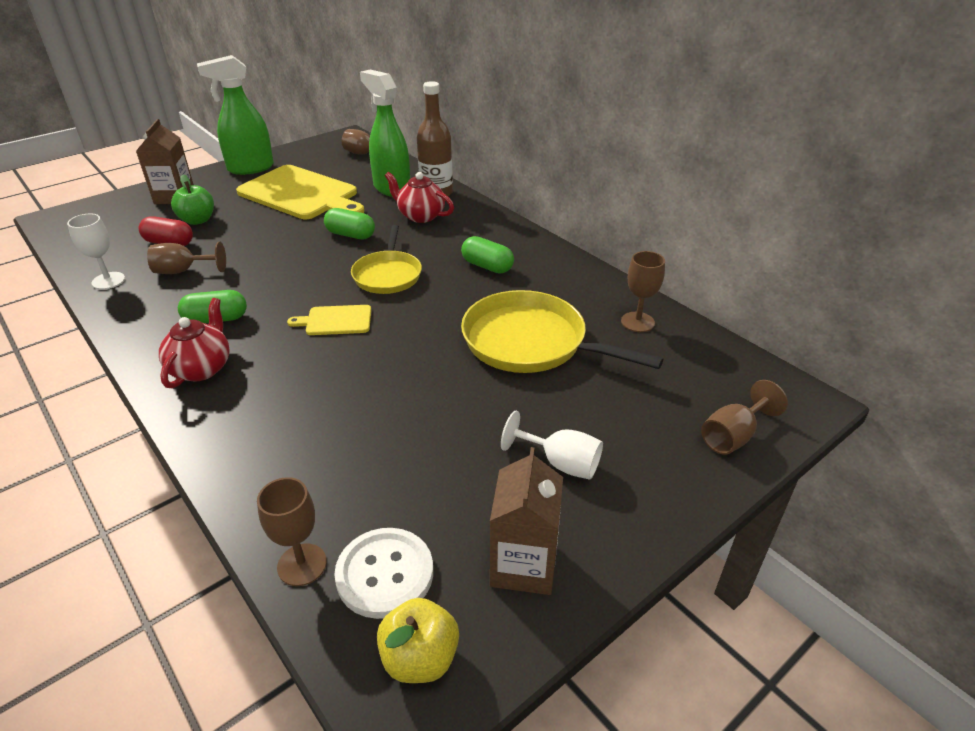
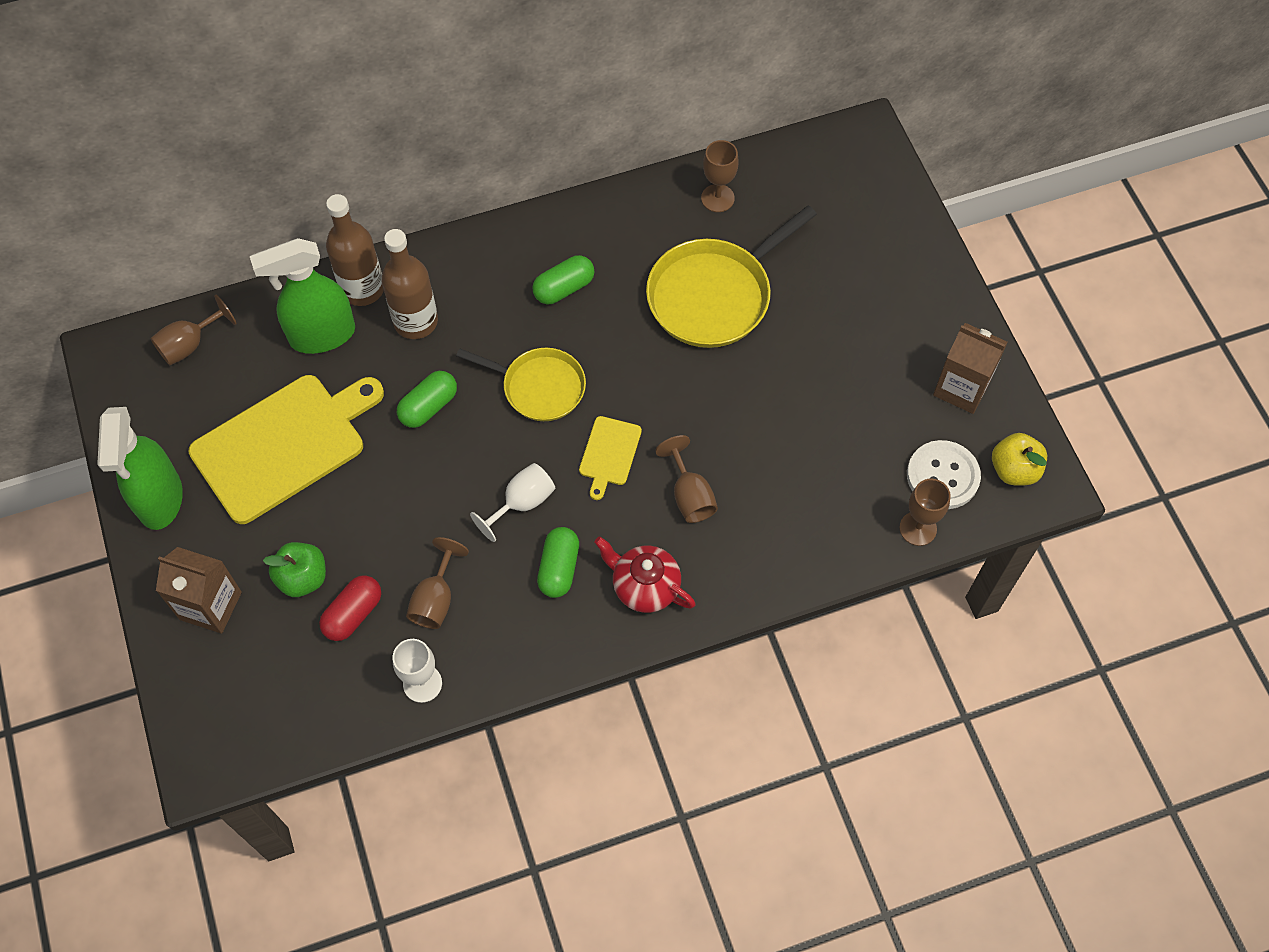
camera: 70 degrees left, 25 degrees up
(420, 216) = (415, 321): red teapot -> brown bottle
(560, 463) = (875, 329): white goblet -> white goblet (522, 503)
(733, 436) = (886, 203): brown goblet -> brown goblet (689, 495)

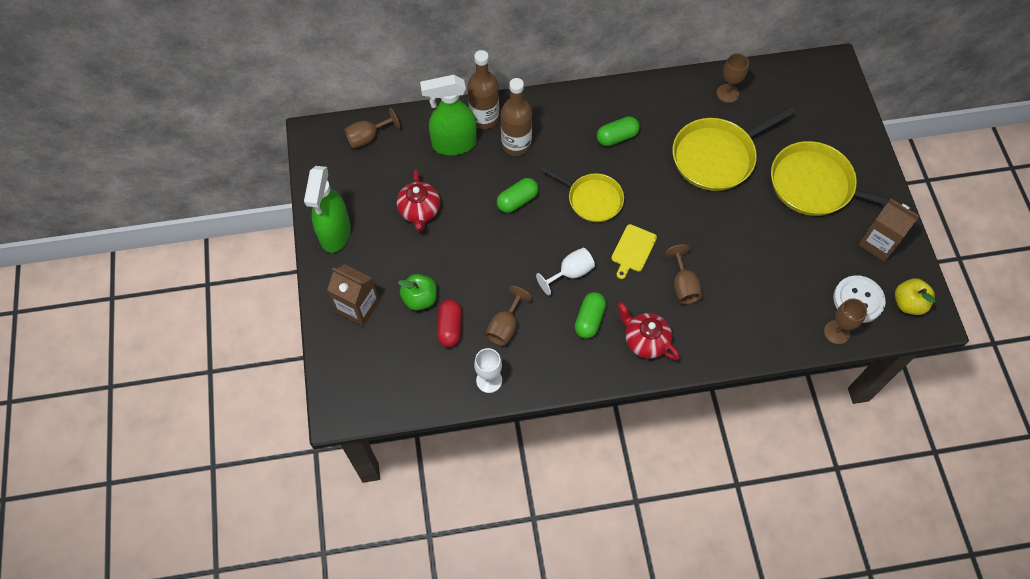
camera: 10 degrees right, 0 degrees up
(284, 445) = (419, 211): yellow cutting board -> red teapot
(353, 614) = (450, 327): red capsule -> red capsule turned 45 degrees counterclockwise
(861, 317) = (815, 185): none -> yellow pan

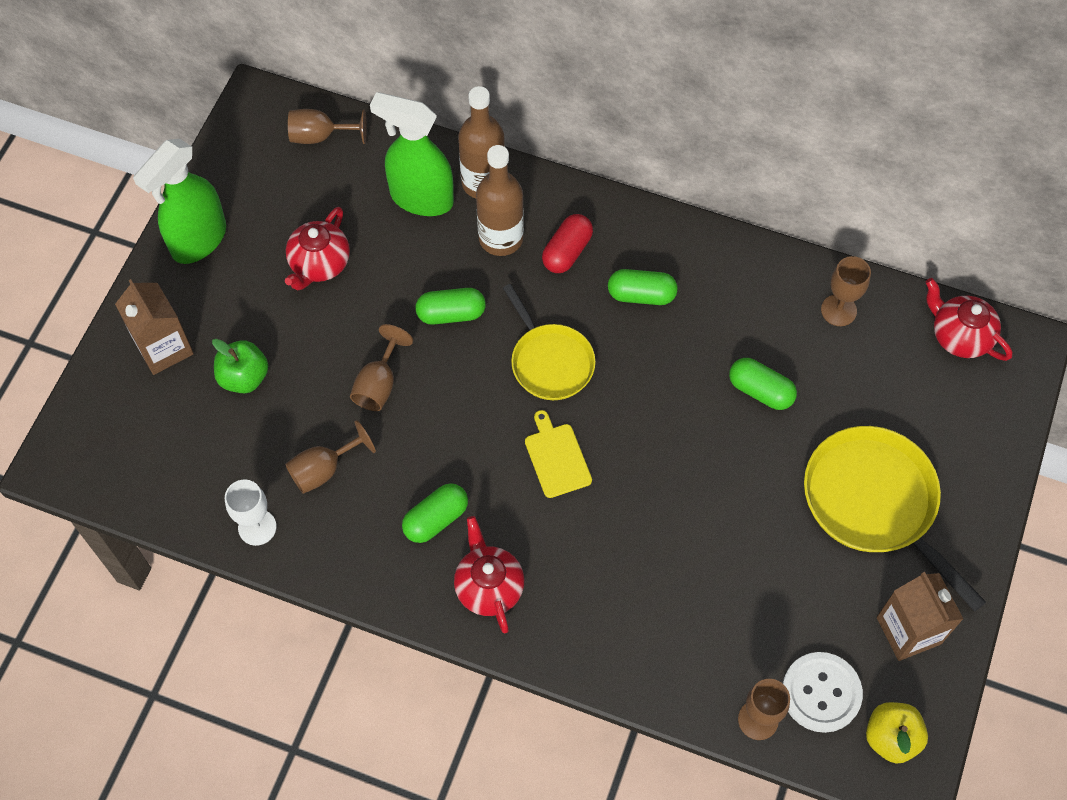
camera: 30 degrees right, 0 degrees up
(450, 327) = (255, 433): red capsule -> red capsule (567, 252)
(570, 273) = (454, 445): white goblet -> none
(633, 250) = (557, 457): yellow cutting board -> yellow cutting board turned 105 degrees clockwise
(683, 285) = (591, 541): brown goblet -> brown goblet (379, 384)
(716, 157) = (760, 391): yellow pan -> green capsule
(798, 76) = (959, 336): none -> red teapot

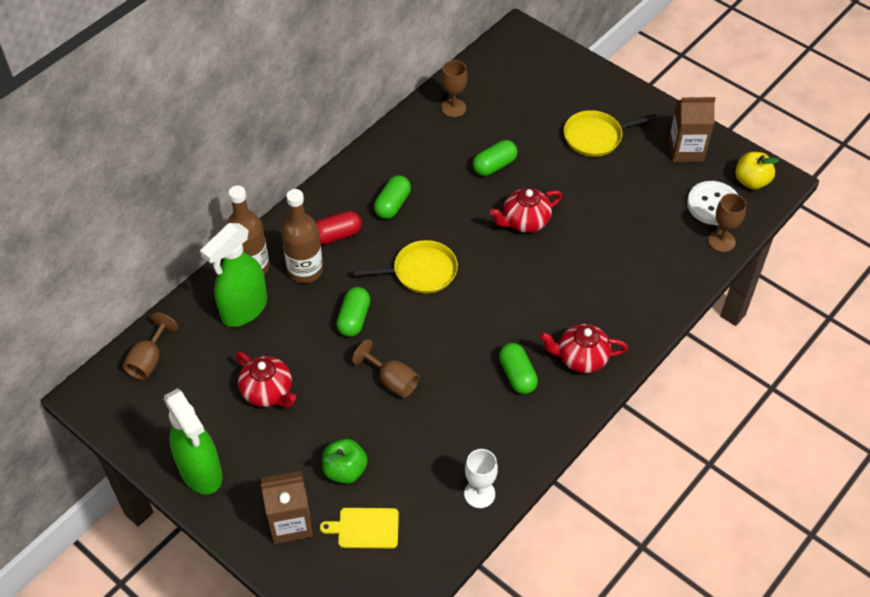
camera: 70 degrees left, 10 degrees down
(324, 470) = (449, 436): brown goblet -> none
(557, 457) = (498, 290): yellow cutting board -> yellow cutting board (365, 528)
(567, 252) = (337, 235): red capsule -> red capsule turned 75 degrees counterclockwise
(874, 502) = (595, 137): yellow pan -> yellow pan, size x0.65
(959, 336) = (498, 59): red teapot -> red teapot (525, 221)

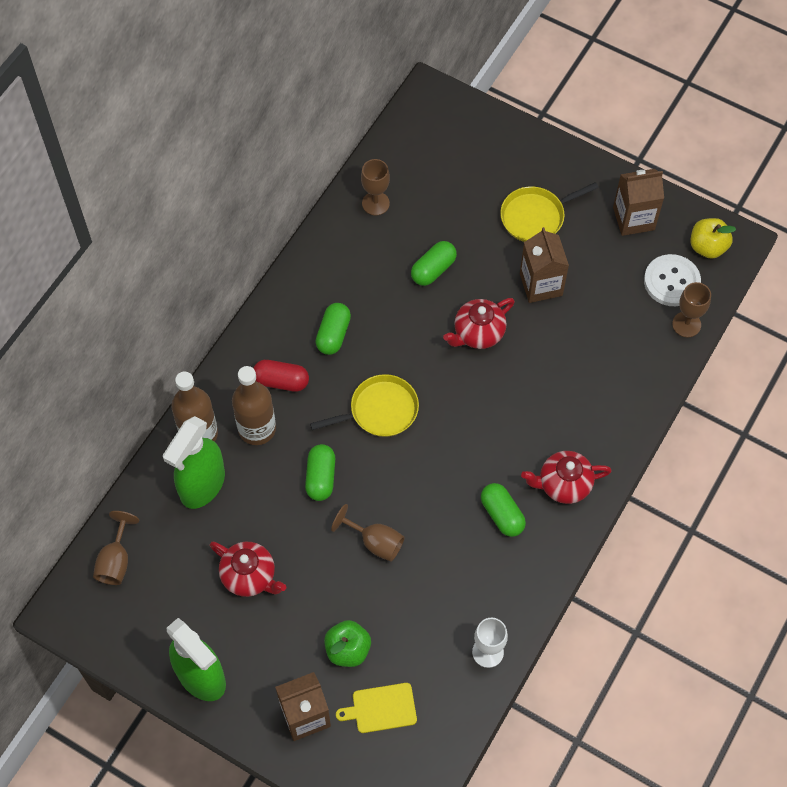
camera: 10 degrees left, 10 degrees up
(337, 235) = (281, 381): red capsule -> red capsule turned 45 degrees clockwise
(590, 190) = (541, 284): none -> brown carton

